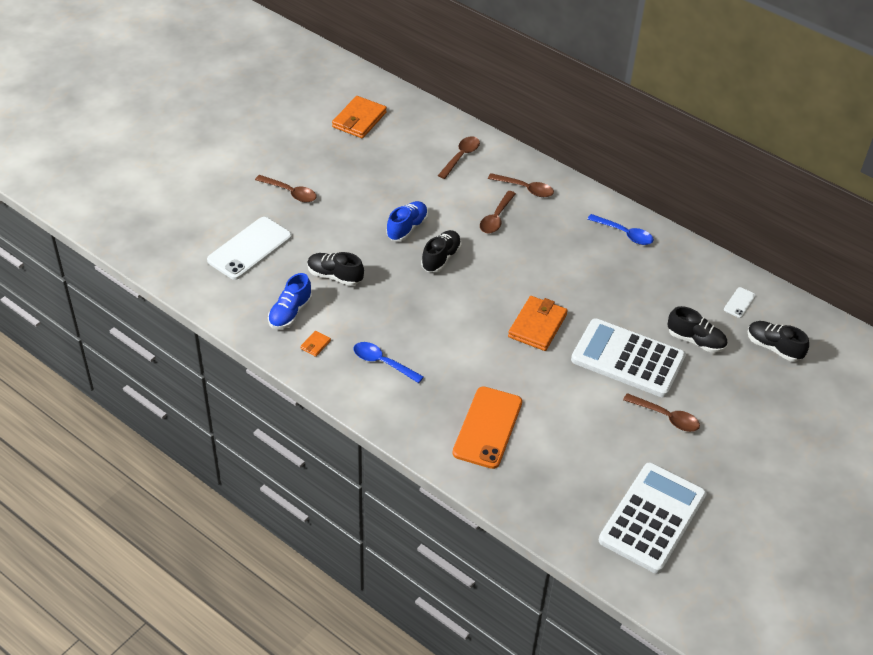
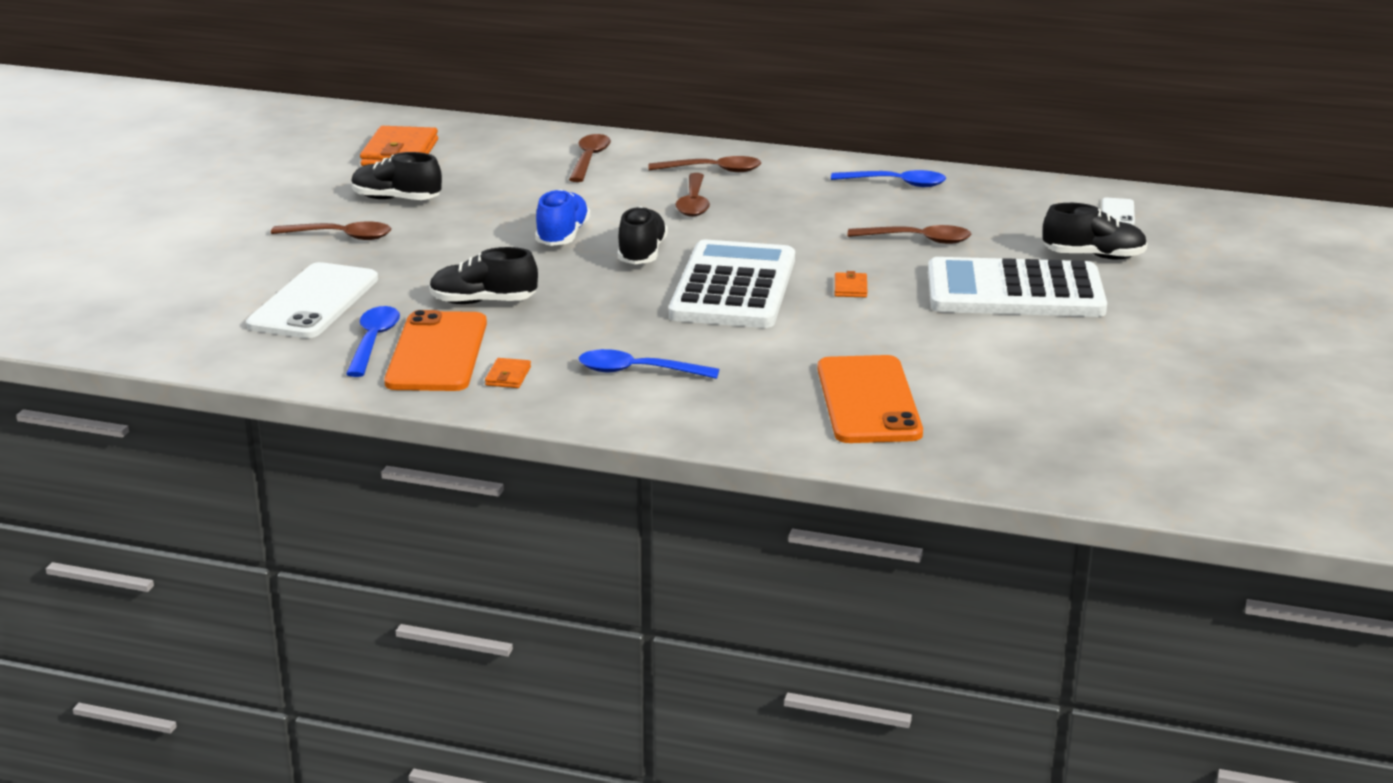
camera: 20 degrees left, 20 degrees down
(263, 293) = (373, 341): none -> blue spoon
(290, 313) = (437, 353): blue shoe -> orange phone
(537, 326) = (850, 288): orange wallet -> orange wallet, size x0.46
(652, 518) = (1209, 434): white calculator -> white calculator (733, 287)
(666, 417) = (1125, 333): brown spoon -> brown spoon (917, 240)
(773, 347) = (1206, 241): black shoe -> black shoe (396, 199)

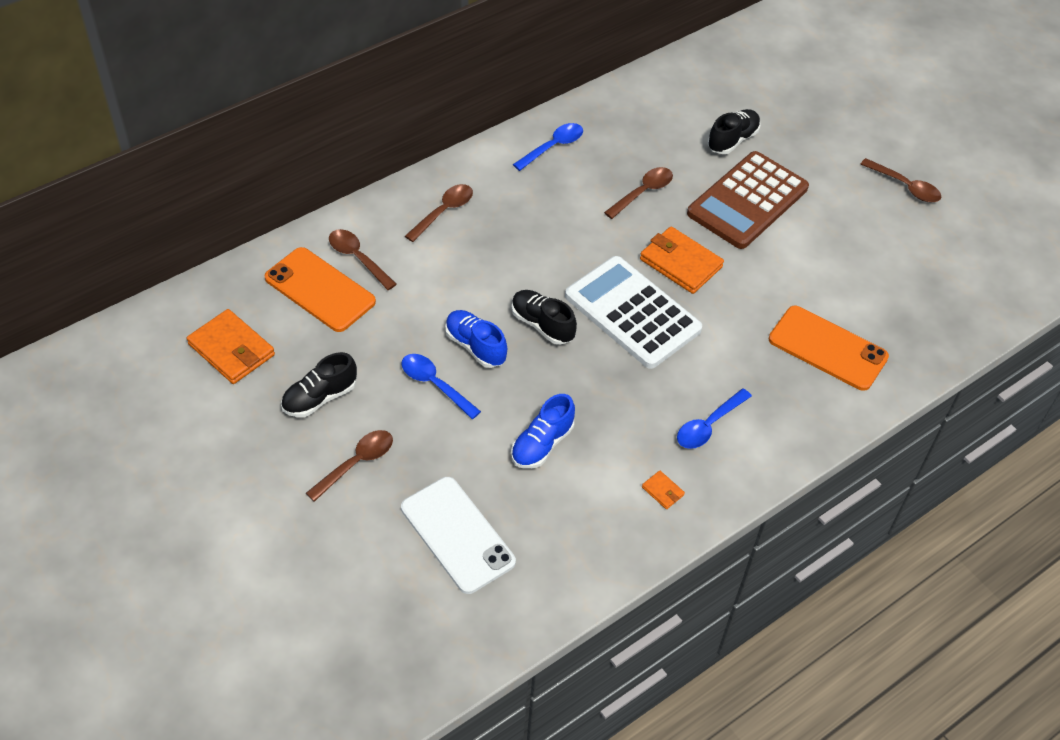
camera: 55 degrees left, 25 degrees up
(373, 341) = (551, 534): blue spoon -> blue spoon (435, 384)
(437, 353) = (598, 509): orange phone -> orange phone (320, 290)
(483, 302) = (542, 444): black shoe -> blue shoe
(693, 203) = (487, 253): brown spoon -> brown spoon (905, 186)
(850, 288) = (681, 263): orange wallet -> orange wallet, size x2.20
(1015, 291) = (747, 201): white calculator -> brown calculator
(1117, 212) = (685, 90): white phone -> none

